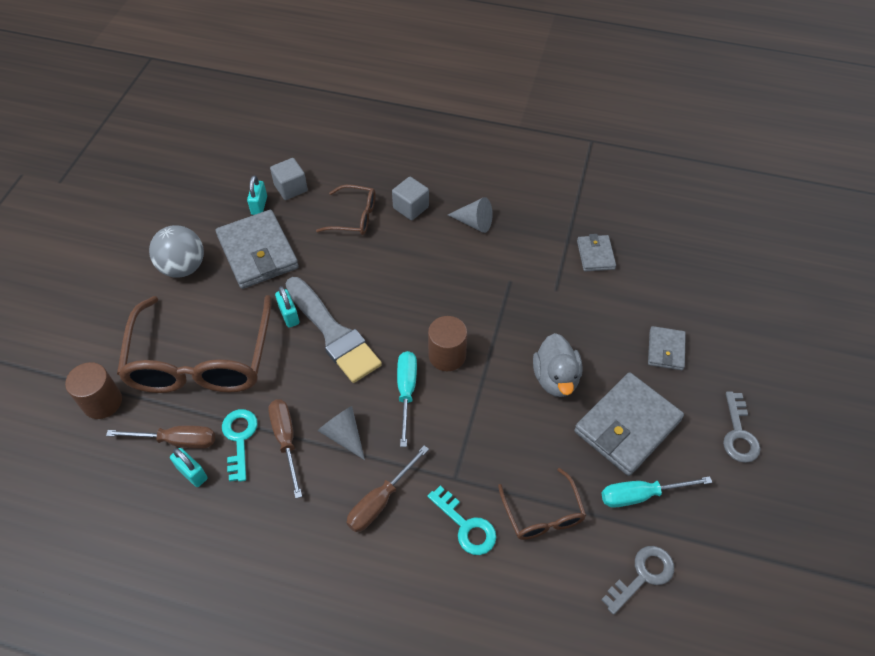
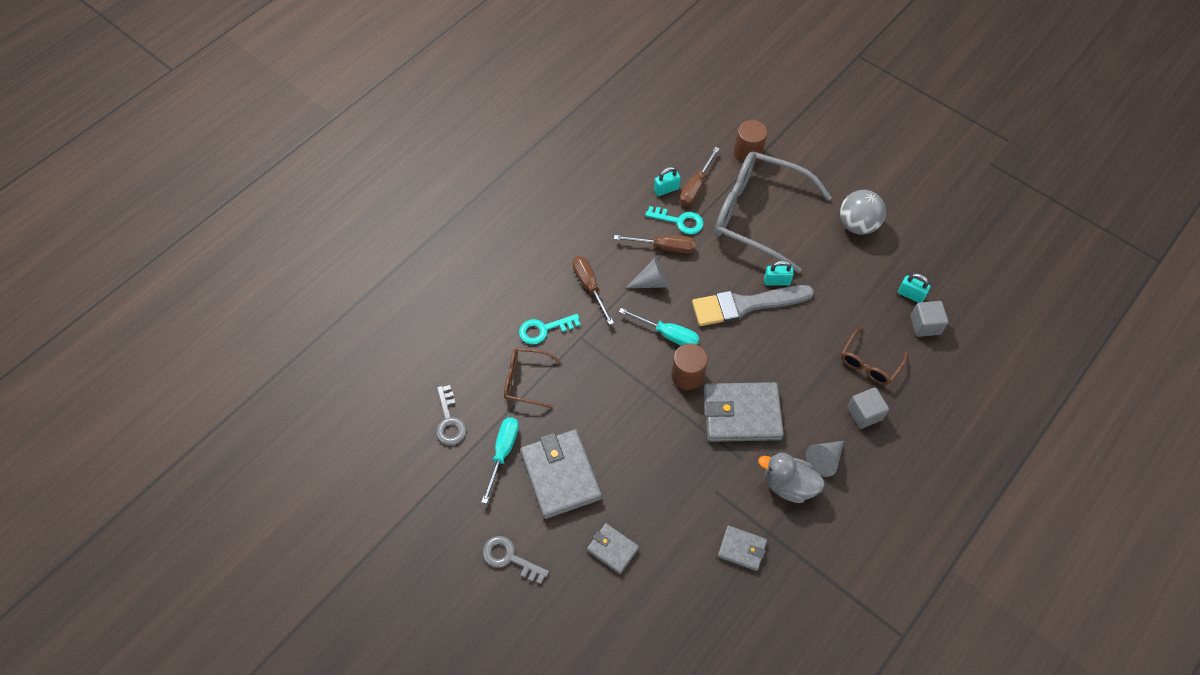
camera: 115 degrees right, 5 degrees up
(201, 360) = (758, 215): brown glasses -> grey glasses
(258, 252) = (854, 279): grey wallet -> grey wallet (741, 414)
(555, 378) = (628, 445): grey duck -> grey duck (788, 485)

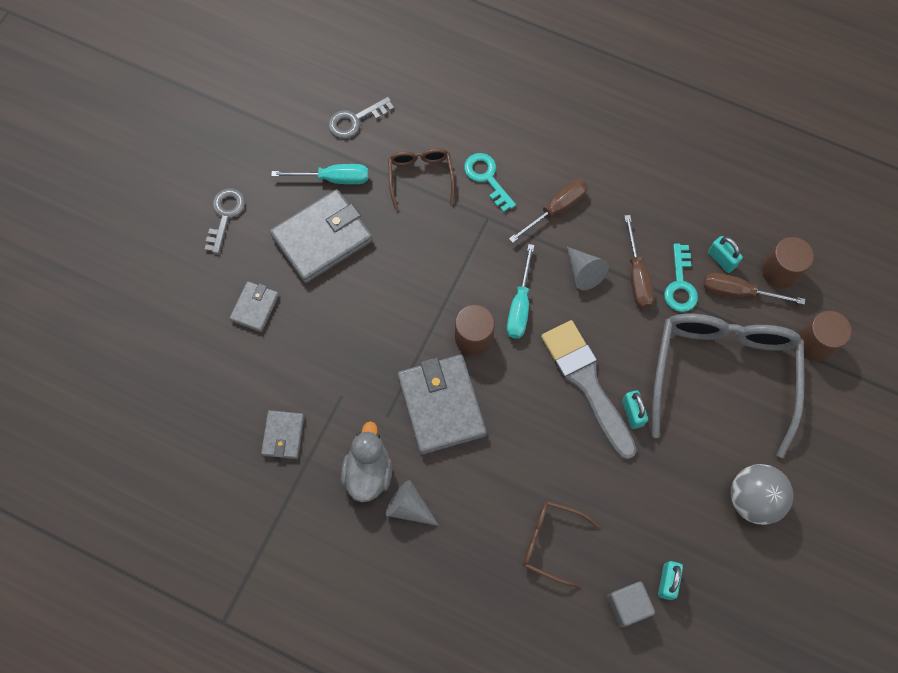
camera: 75 degrees right, 10 degrees up
(686, 157) = (780, 271): none -> brown cylinder
(864, 413) = (480, 545): grey cube -> none

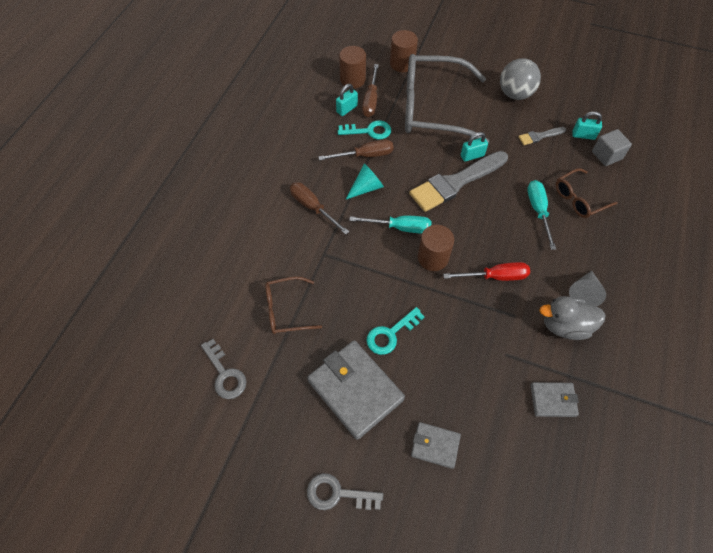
camera: 95 degrees left, 10 degrees down
(333, 178) = (290, 387): turquoise screwdriver -> turquoise screwdriver (538, 211)
(441, 405) = (495, 276): grey wallet -> red screwdriver
(487, 178) = (286, 258): turquoise key -> turquoise key (390, 334)
(551, 542) = (579, 199): brown glasses -> brown glasses turned 45 degrees clockwise
(583, 272) = (366, 187): grey cone -> turquoise cone
(666, 515) = (539, 136): none -> grey brush

